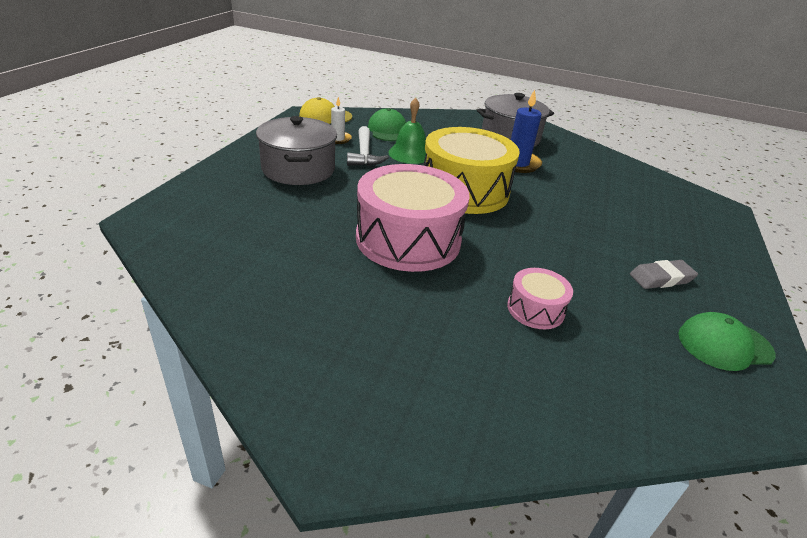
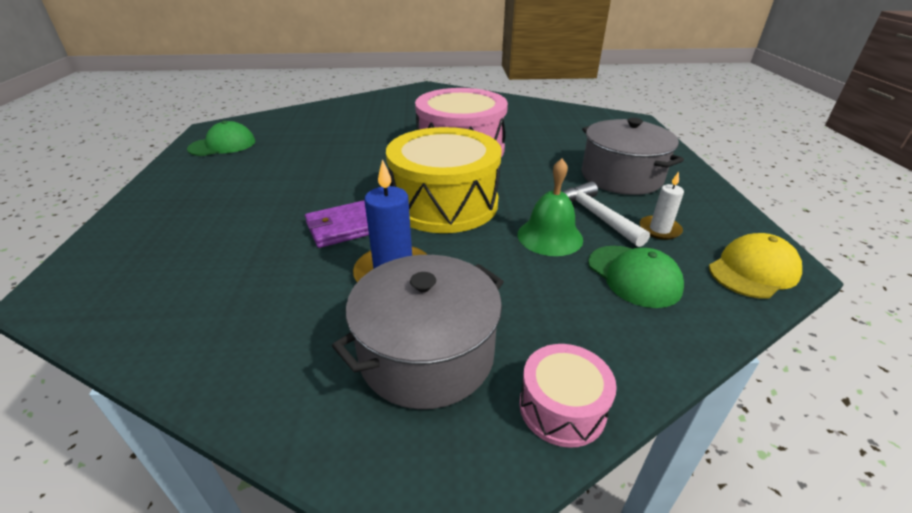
camera: 160 degrees right, 0 degrees up
(535, 309) = (352, 135): pink drum -> pink drum (562, 407)
(547, 195) = (343, 227): none -> purple wallet
(661, 278) = (243, 172): grey eraser -> none

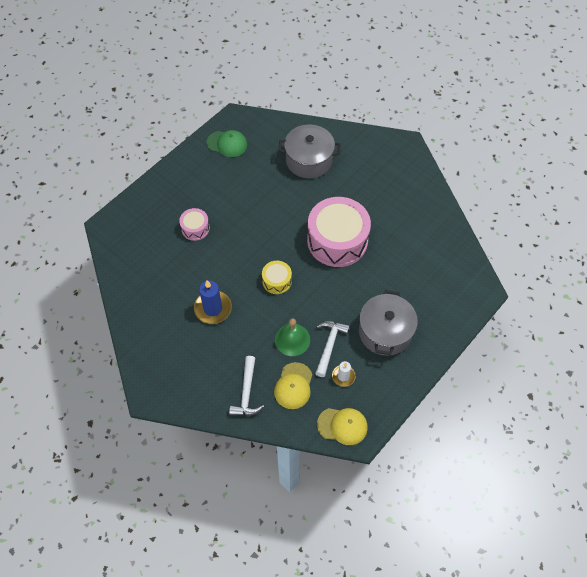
camera: 45 degrees right, 25 degrees up
(343, 227) = (221, 264): purple wallet -> none
(426, 354) = (187, 353): grey pot -> grey pot (309, 160)
(444, 203) = (277, 281): yellow drum -> yellow drum, size x0.47
(562, 407) = (202, 404): pink drum -> pink drum (195, 228)
(597, 330) = (246, 393): none -> white hammer
(634, 276) = (293, 386): green cap -> yellow cap

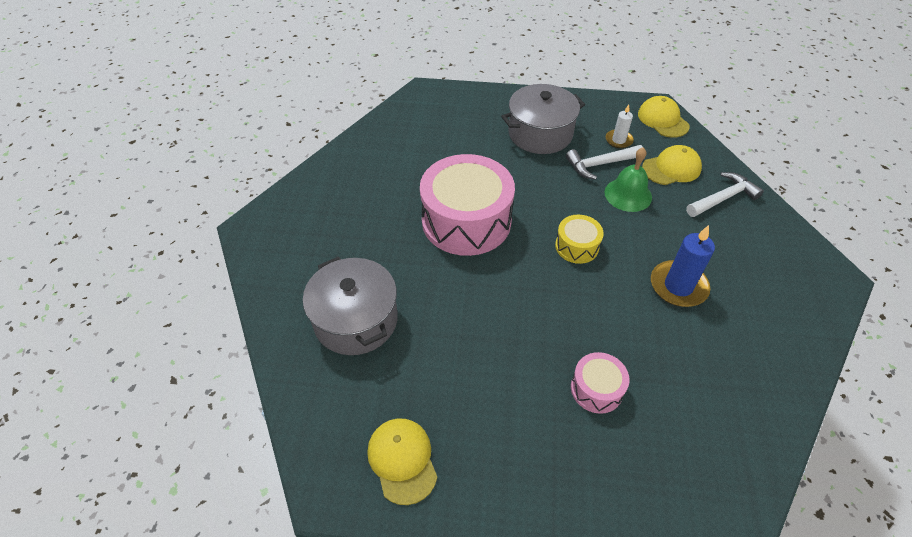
camera: 125 degrees left, 10 degrees down
(227, 144) = (402, 460): green cap -> yellow cap

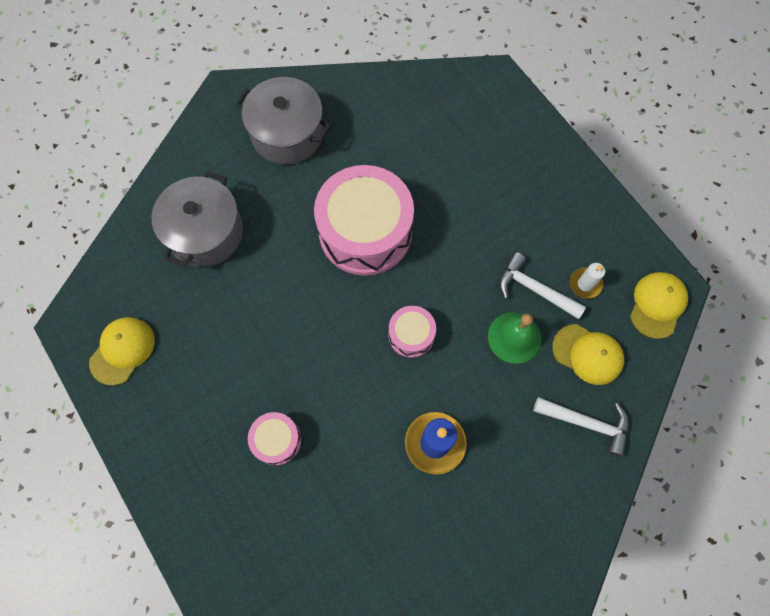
camera: 50 degrees right, 20 degrees up
(540, 134) = (529, 212): grey pot -> grey pot (287, 134)
(577, 246) = (411, 335): yellow drum -> pink drum

